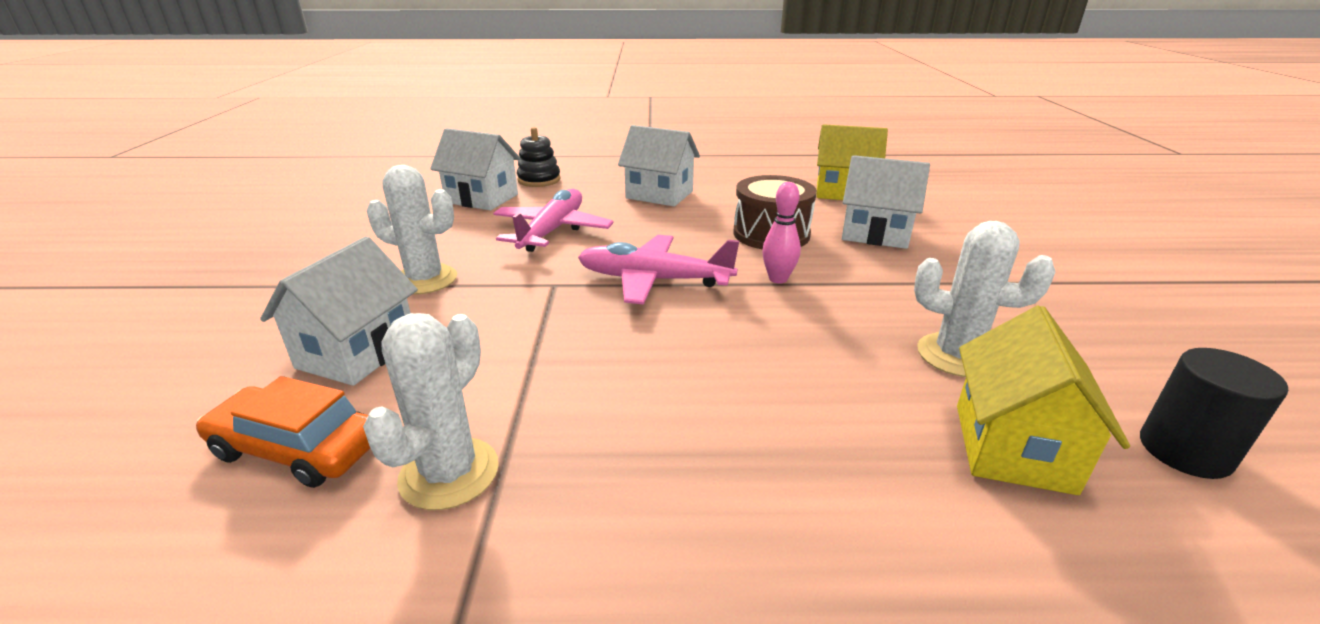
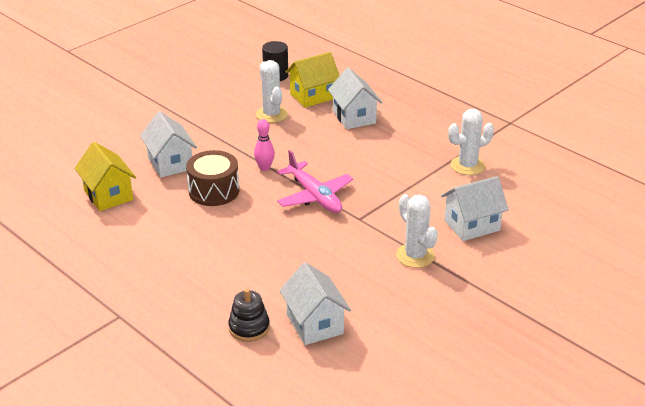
camera: 135 degrees left, 5 degrees up
(297, 448) = (509, 196): orange car -> none
(552, 231) = (314, 259): pink plane -> none
(659, 195) = (205, 257): white house -> white house (354, 117)

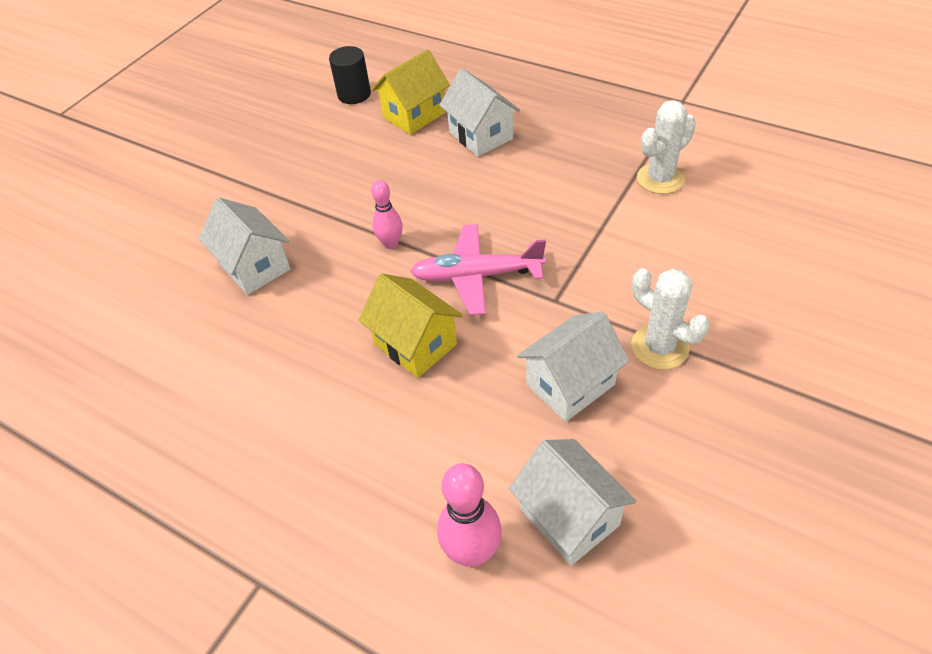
camera: 10 degrees left, 15 degrees up
(108, 195) = (179, 345): yellow house -> yellow house (415, 344)
(214, 191) = (332, 300): brown drum -> none
(249, 327) = (472, 552): black stacking toy -> pink bowling pin
(271, 115) = (370, 155): white cactus -> none
(314, 196) = (477, 276): pink plane -> pink plane turned 135 degrees clockwise
(472, 225) = (711, 275): white house -> white house (570, 384)

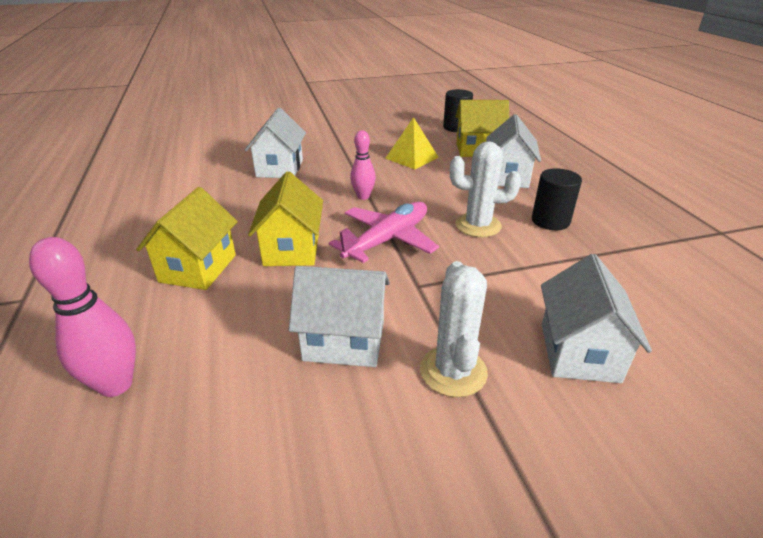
camera: 40 degrees right, 15 degrees down
(366, 424) = (198, 268): none -> yellow house
(367, 165) = (411, 157): none -> yellow pyramid
(477, 276) = (387, 240): pink plane -> pink plane turned 90 degrees clockwise
(569, 166) = (550, 221): none -> black cylinder
(569, 517) = (199, 424): white house -> white house (579, 352)
(660, 179) = (625, 266): white cactus -> white cactus (478, 225)

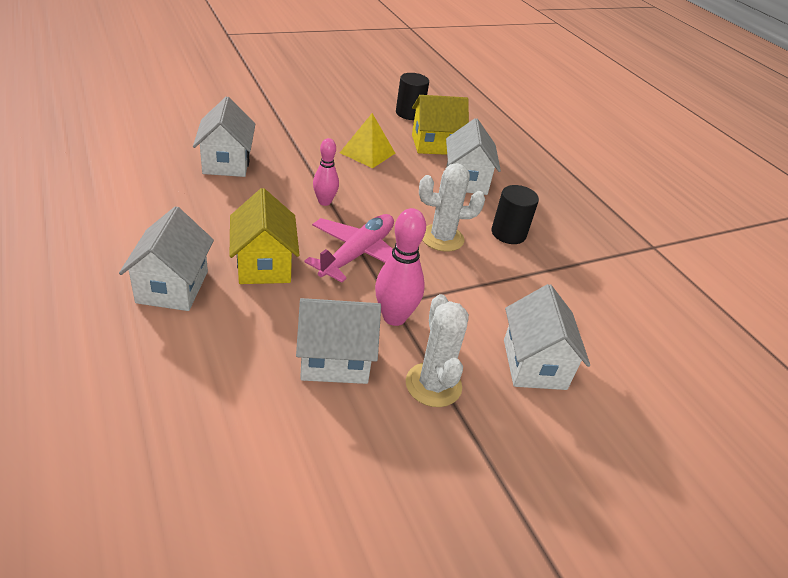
camera: 15 degrees left, 5 degrees up
(116, 384) = (131, 409): pink bowling pin -> pink bowling pin (394, 317)
(198, 268) = (172, 287): yellow house -> white house

